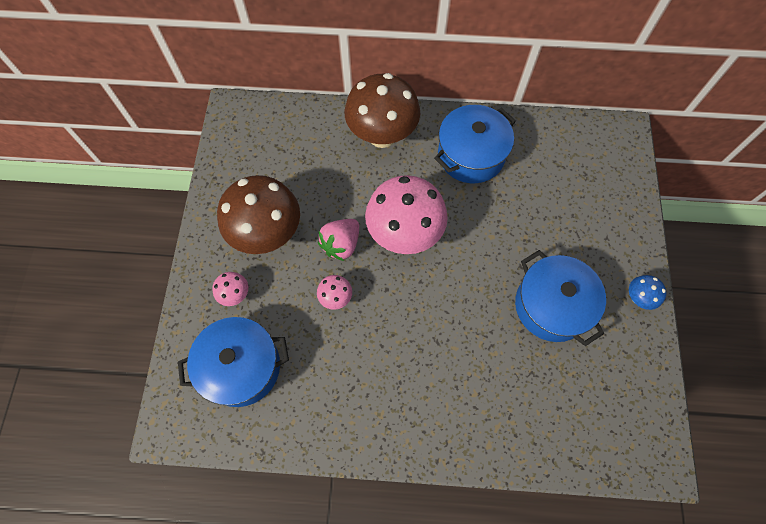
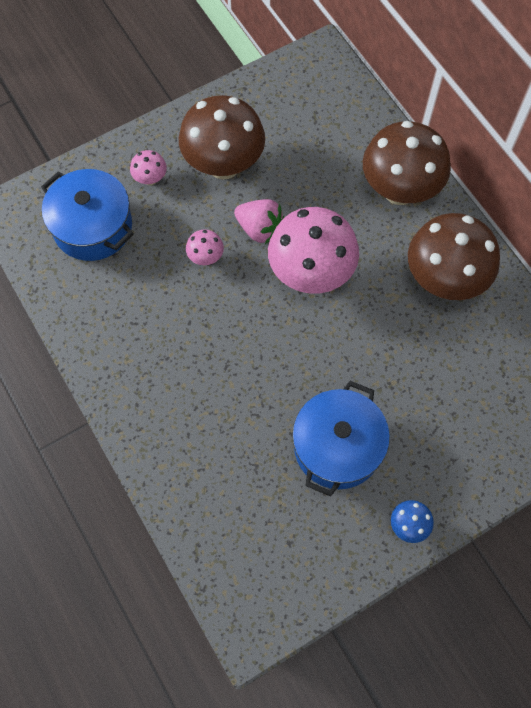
camera: 55 degrees right, 0 degrees up
(341, 244) = (259, 229): pink strawberry -> pink strawberry turned 150 degrees counterclockwise
(471, 155) = (444, 280): blue pot -> brown mushroom

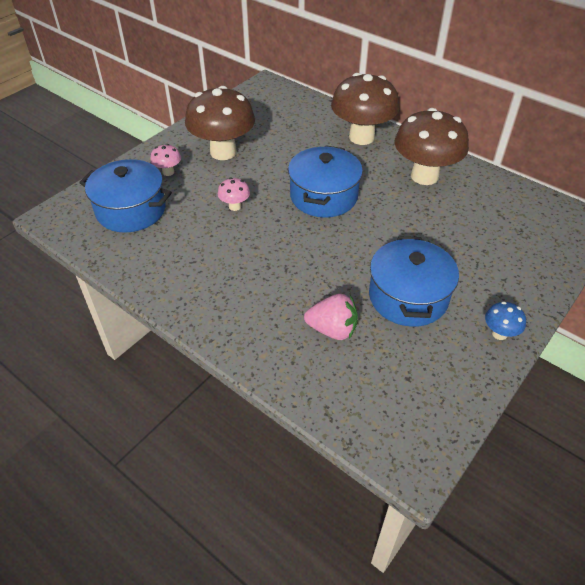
camera: 20 degrees left, 20 degrees down
(259, 229) = (269, 180): pink strawberry -> pink strawberry (332, 329)
(311, 274) = (323, 196): pink mushroom -> blue pot

